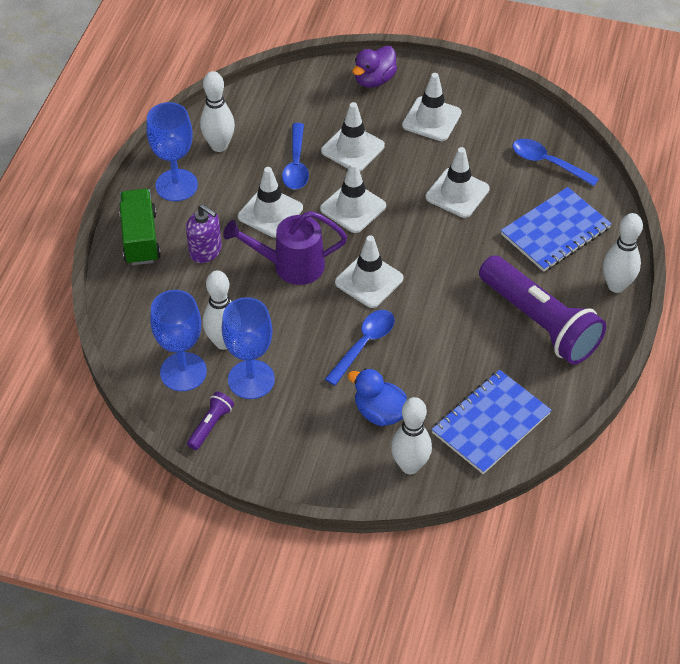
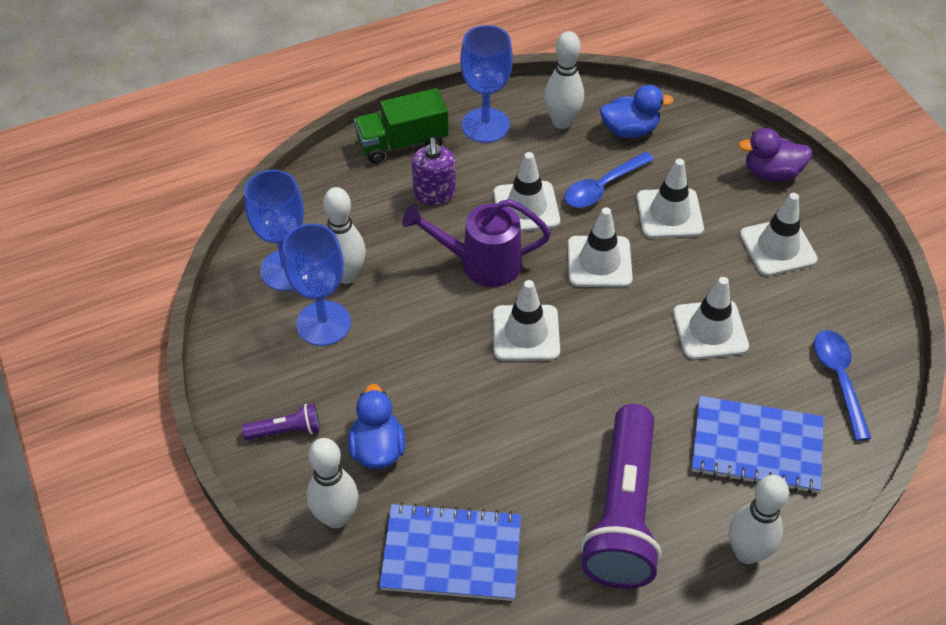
camera: 50 degrees right, 0 degrees up
(140, 238) = (402, 143): green truck -> green truck turned 150 degrees counterclockwise
(210, 425) = (246, 329): purple flashlight -> purple flashlight (285, 430)
(265, 118) = (630, 130): none -> blue duck
(290, 265) = (481, 263): purple watering can -> purple watering can turned 45 degrees counterclockwise
(364, 344) = (446, 381): blue spoon -> none

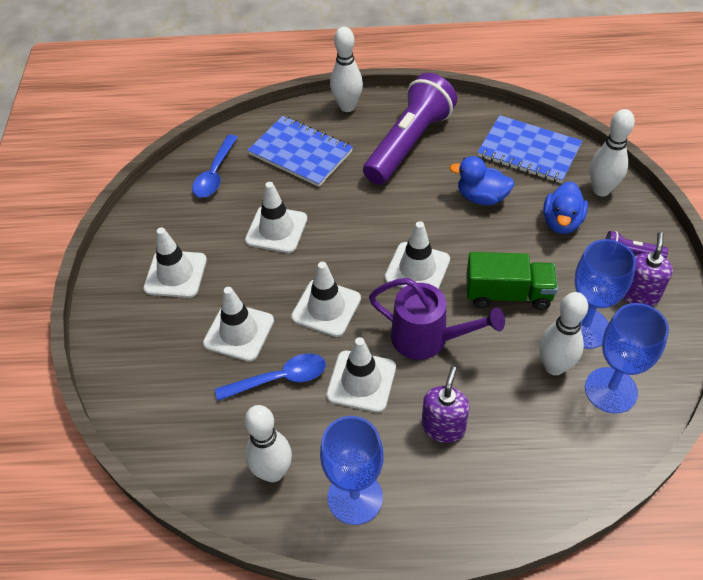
camera: 155 degrees left, 0 degrees up
(269, 379) = (639, 295): none -> purple soap dispenser
(402, 143) = (454, 506): green truck -> green truck (508, 294)
(630, 130) = (212, 435): blue duck -> blue duck (481, 197)
(771, 172) = (122, 342): purple duck -> none

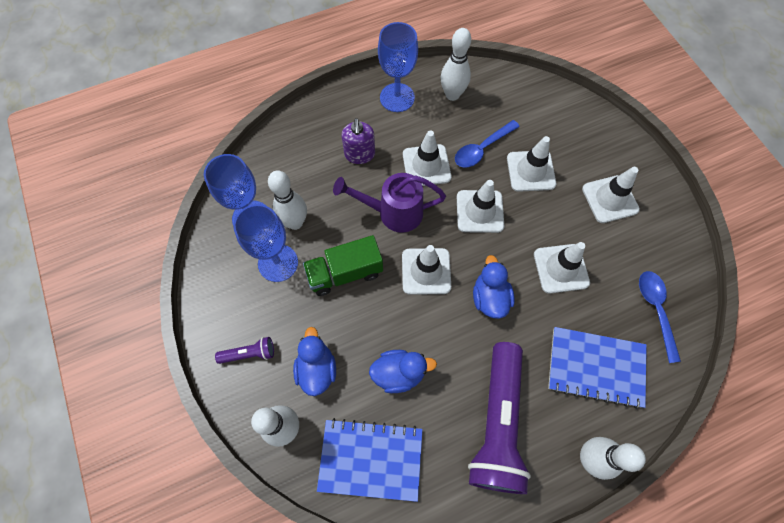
camera: 155 degrees right, 15 degrees up
(363, 227) = (490, 298): none -> blue duck
(639, 295) = (238, 310): purple soap dispenser -> none

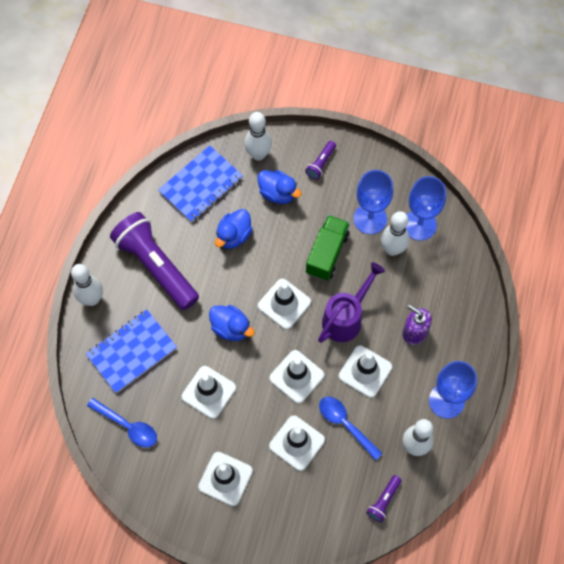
camera: 130 degrees right, 0 degrees up
(482, 149) = (346, 424): blue spoon -> blue spoon turned 45 degrees counterclockwise
(511, 87) = (384, 500): none -> purple flashlight

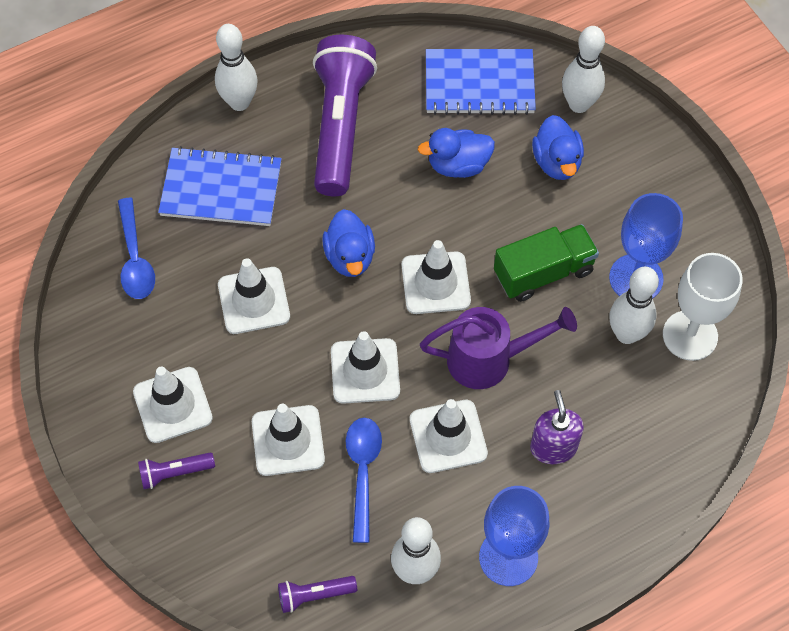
camera: 45 degrees right, 5 degrees down
(321, 163) = (642, 172): purple flashlight -> purple flashlight (175, 473)
(419, 225) = (690, 335): blue goblet -> white goblet

